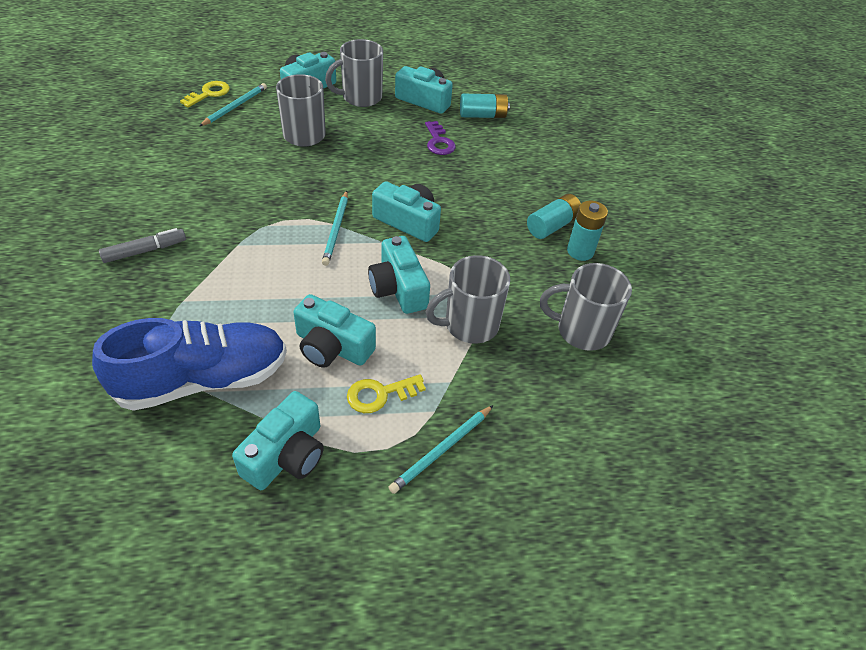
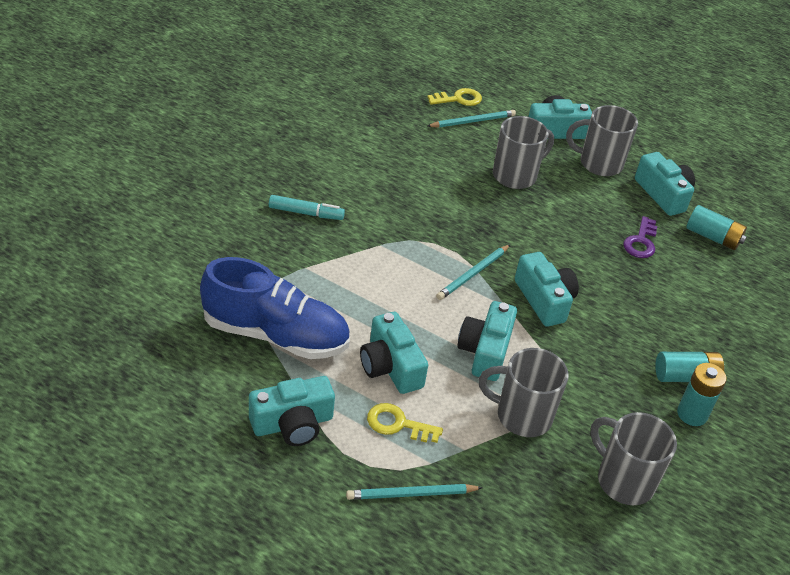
camera: 35 degrees right, 5 degrees down
(145, 251) = (306, 213): grey marker -> turquoise marker

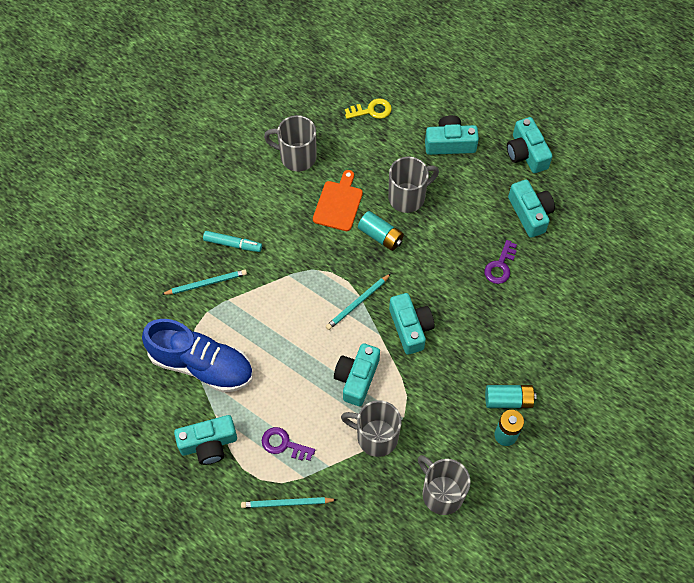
camera: 10 degrees right, 20 degrees up
(390, 366) = (284, 393): turquoise camera -> turquoise camera (526, 153)
(398, 424) = (284, 444): yellow key -> purple key
(433, 179) = (338, 204): none -> orange cutting board
(472, 121) = (380, 136): turquoise pencil -> turquoise pencil (206, 283)
(599, 163) = (481, 180): grey mug -> grey mug (296, 156)
(713, 237) = (562, 259): turquoise battery -> turquoise battery (380, 236)

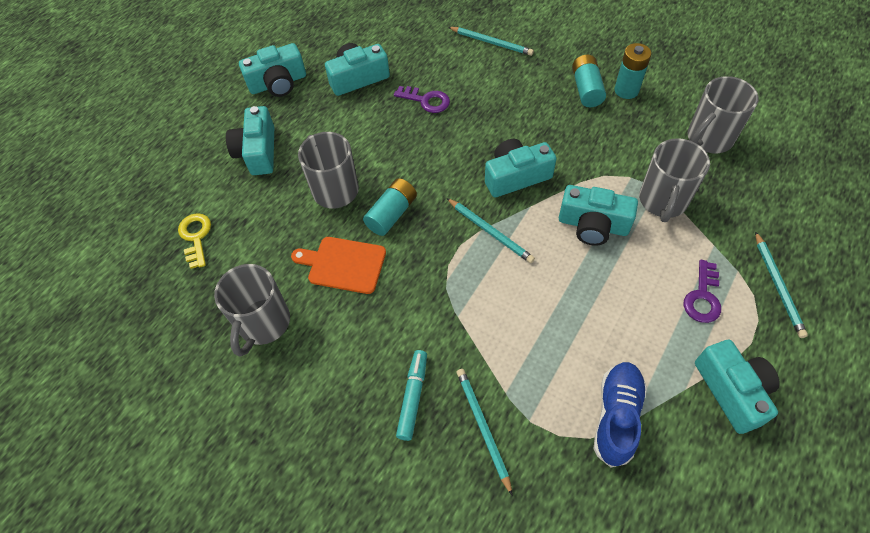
camera: 90 degrees left, 5 degrees down
(201, 365) = (616, 416): blue shoe -> blue shoe, size x0.64
(574, 326) = (491, 42): none -> turquoise pencil

